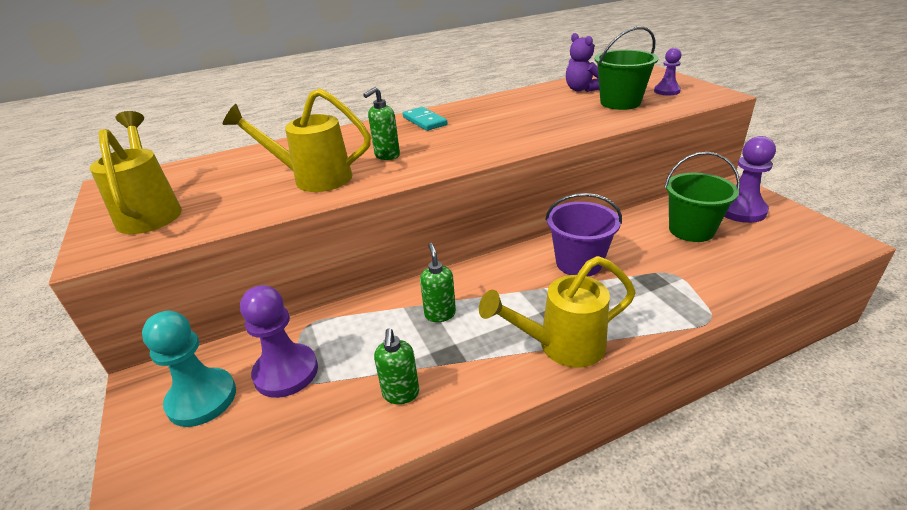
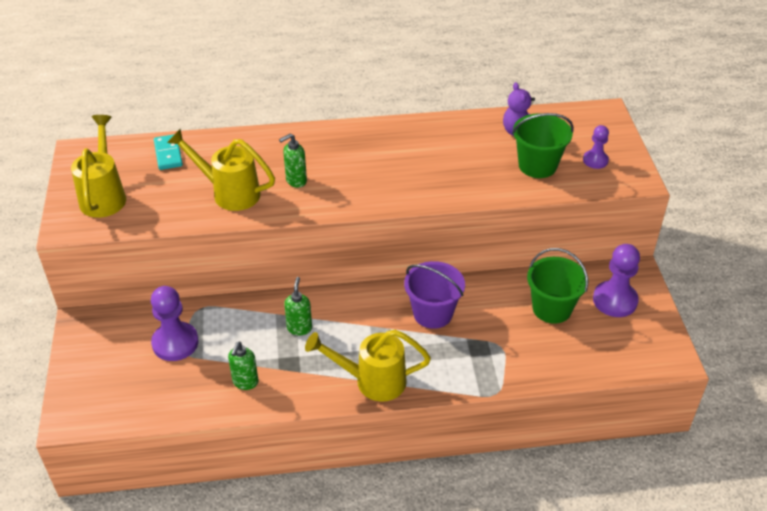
camera: 15 degrees right, 10 degrees up
(202, 399) = (116, 346): turquoise pawn -> none
(424, 121) = (348, 140): turquoise domino -> turquoise domino (168, 154)

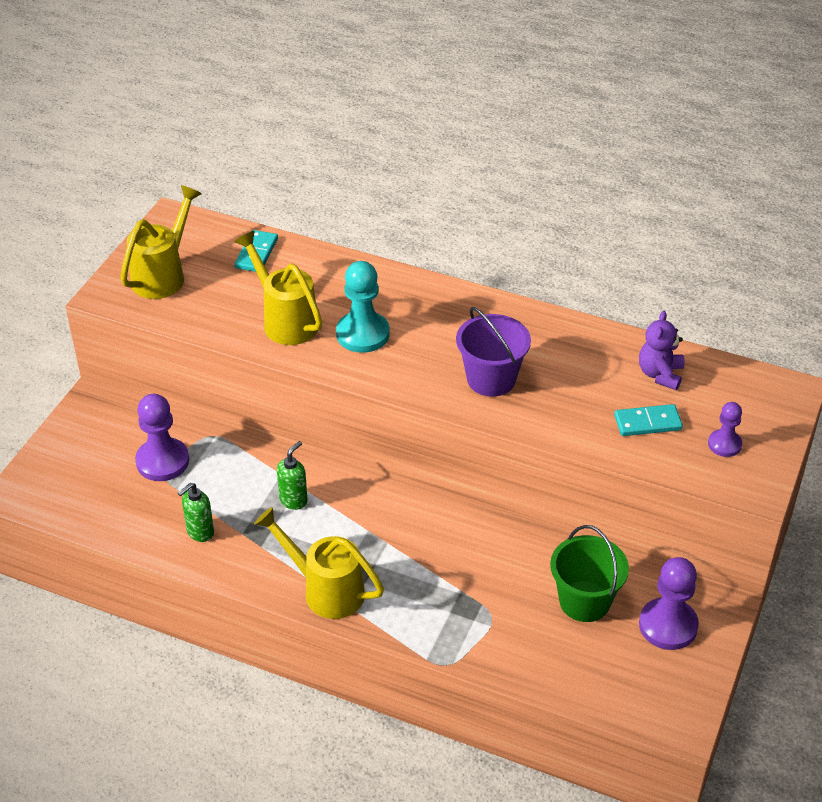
camera: 30 degrees right, 0 degrees up
(296, 181) = (362, 334): green soap dispenser -> turquoise pawn
(432, 313) = (445, 547): purple bucket -> purple bucket (491, 379)
(537, 165) = (647, 423): green bucket -> turquoise domino

